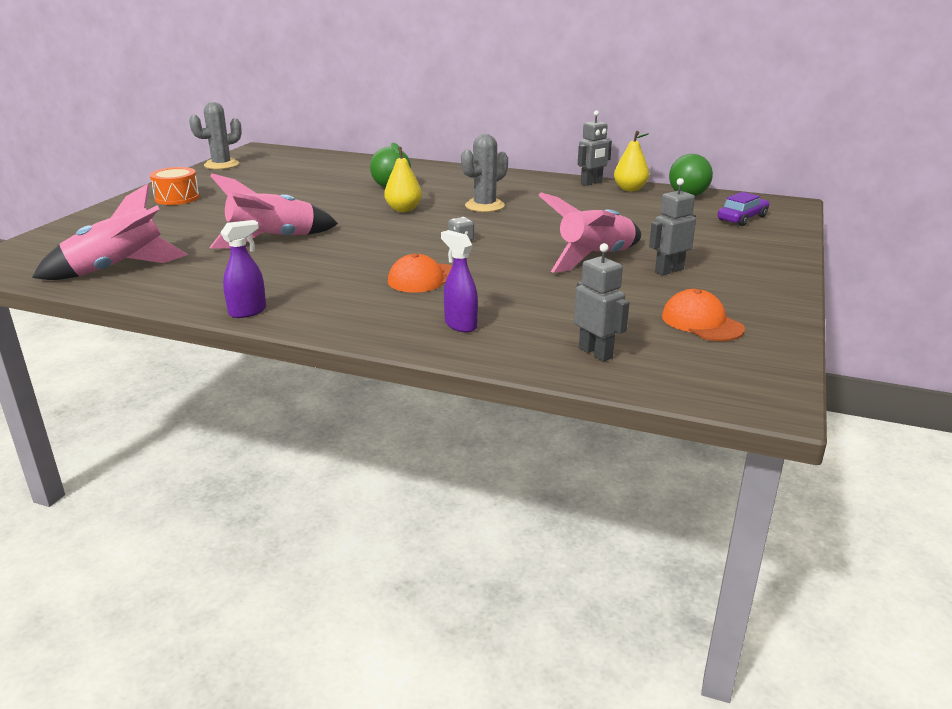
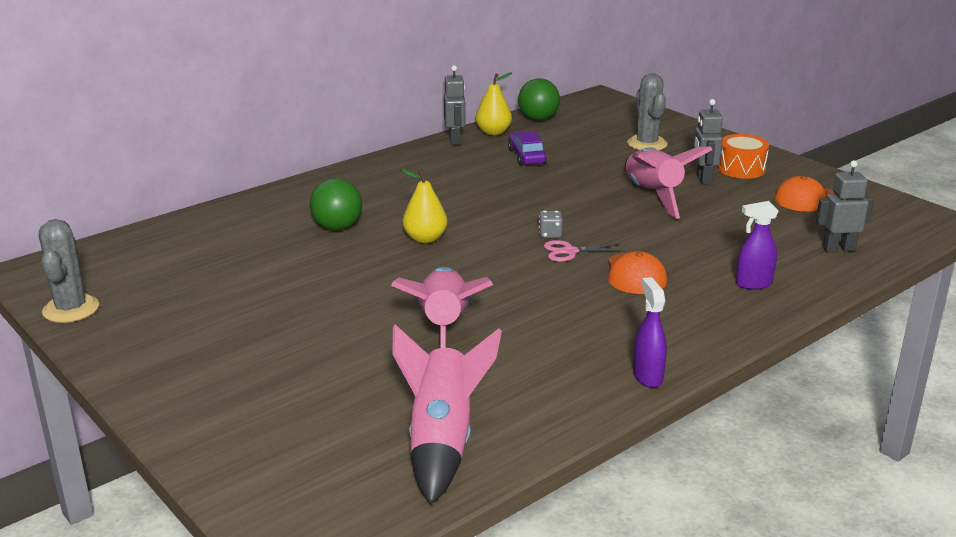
camera: 60 degrees left, 0 degrees up
(177, 198) = (189, 364): orange drum -> orange drum (741, 169)
(438, 251) = (569, 252): none -> pink scissors
(484, 206) = (463, 200): grey cactus -> grey cactus (647, 144)
(742, 218) = (616, 121): purple car -> purple car (527, 156)

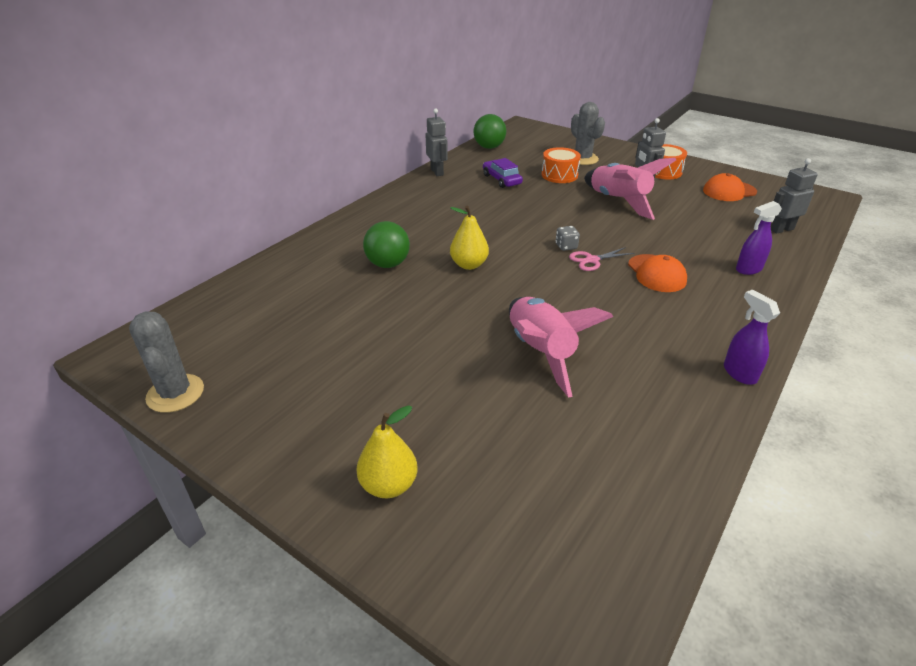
camera: 15 degrees left, 10 degrees up
(442, 441) = (620, 483): pink rocket -> none
(493, 132) = (462, 162): yellow pear -> yellow pear (389, 485)
(602, 159) = (559, 175): none -> orange drum

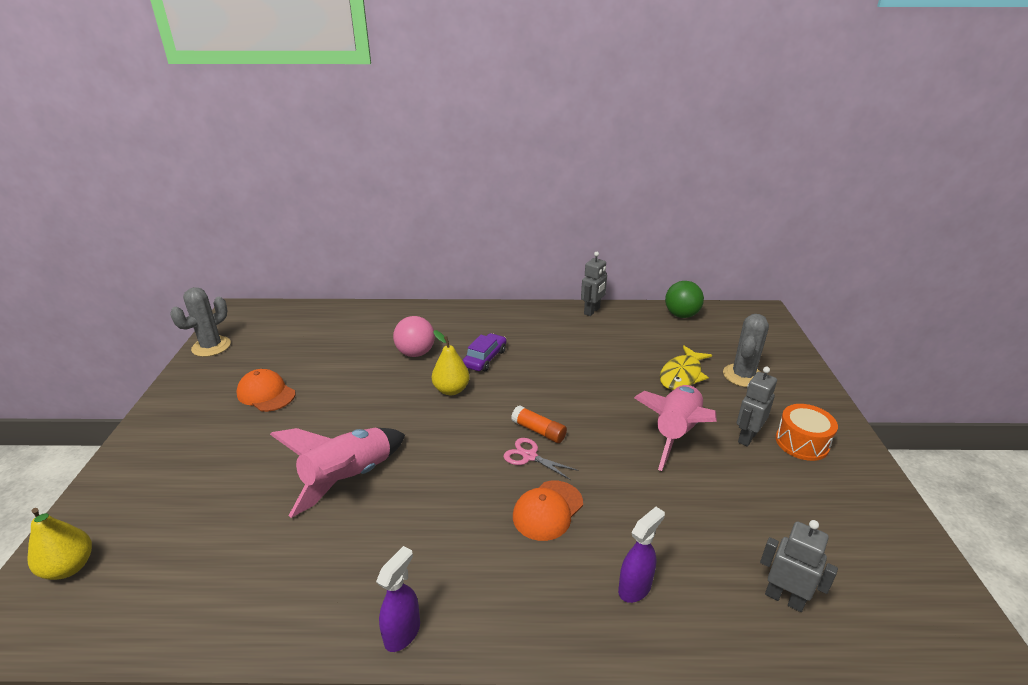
camera: 55 degrees right, 5 degrees down
(388, 264) = (415, 353): green ball -> pink ball
(389, 485) = (156, 465): yellow pear -> yellow pear (69, 567)
(501, 179) = (624, 347): purple car -> purple car (485, 358)
(559, 175) = (682, 375): orange drum -> yellow fish
(566, 246) = (538, 431): grey dice -> orange glue stick
(729, 191) = (830, 516): orange cap -> orange cap (266, 393)
(748, 269) = (635, 588): purple spray bottle -> purple spray bottle turned 105 degrees clockwise

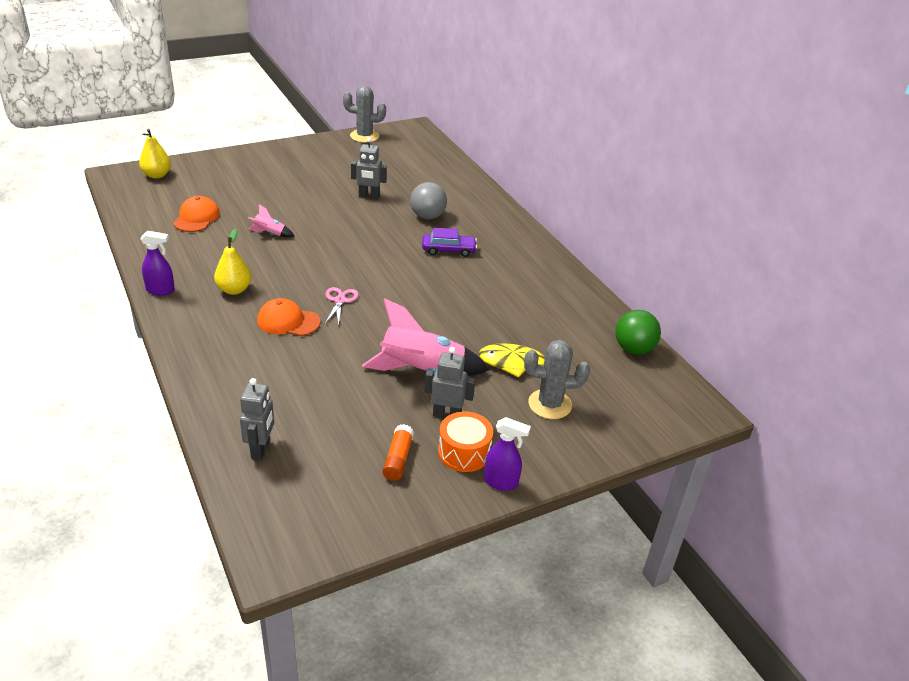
camera: 60 degrees right, 5 degrees up
(266, 393) = (330, 175): orange cap -> orange cap (196, 218)
(348, 478) = (270, 233): pink rocket -> pink rocket, size x0.46
(415, 353) = (427, 216): pink ball -> grey ball
(451, 390) = (393, 246): yellow pear -> yellow pear (234, 290)
(538, 431) = (373, 298): orange glue stick -> orange glue stick (398, 459)
(592, 311) = (582, 290): grey robot -> grey robot (369, 196)
(635, 588) = (236, 374): purple spray bottle -> purple spray bottle (501, 482)

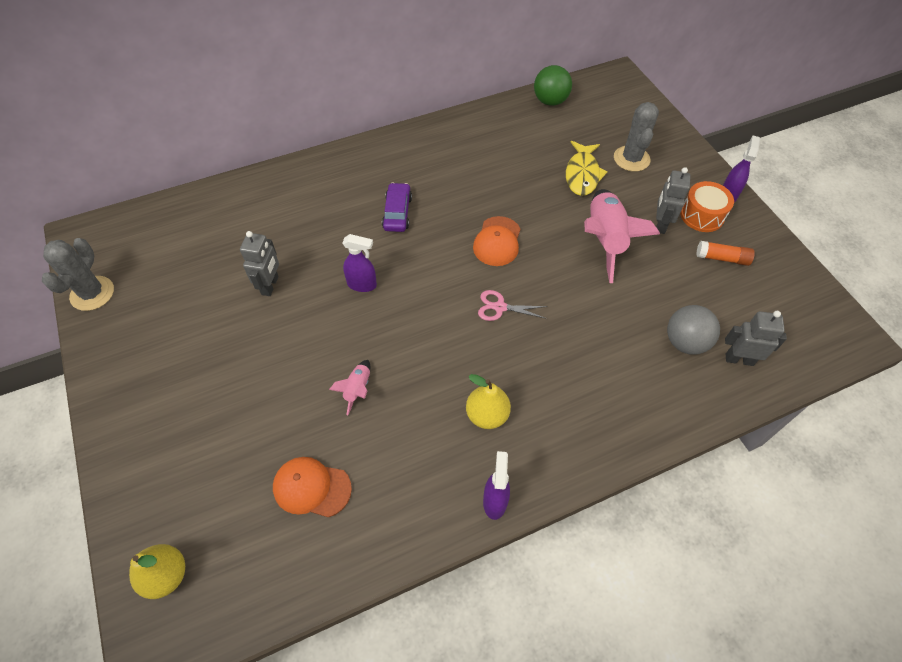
camera: 85 degrees left, 20 degrees up
(288, 321) = (542, 353): orange cap -> orange cap (497, 241)
(368, 234) = (362, 284): none -> purple spray bottle
(427, 216) = (325, 228): grey ball -> grey ball (685, 342)

